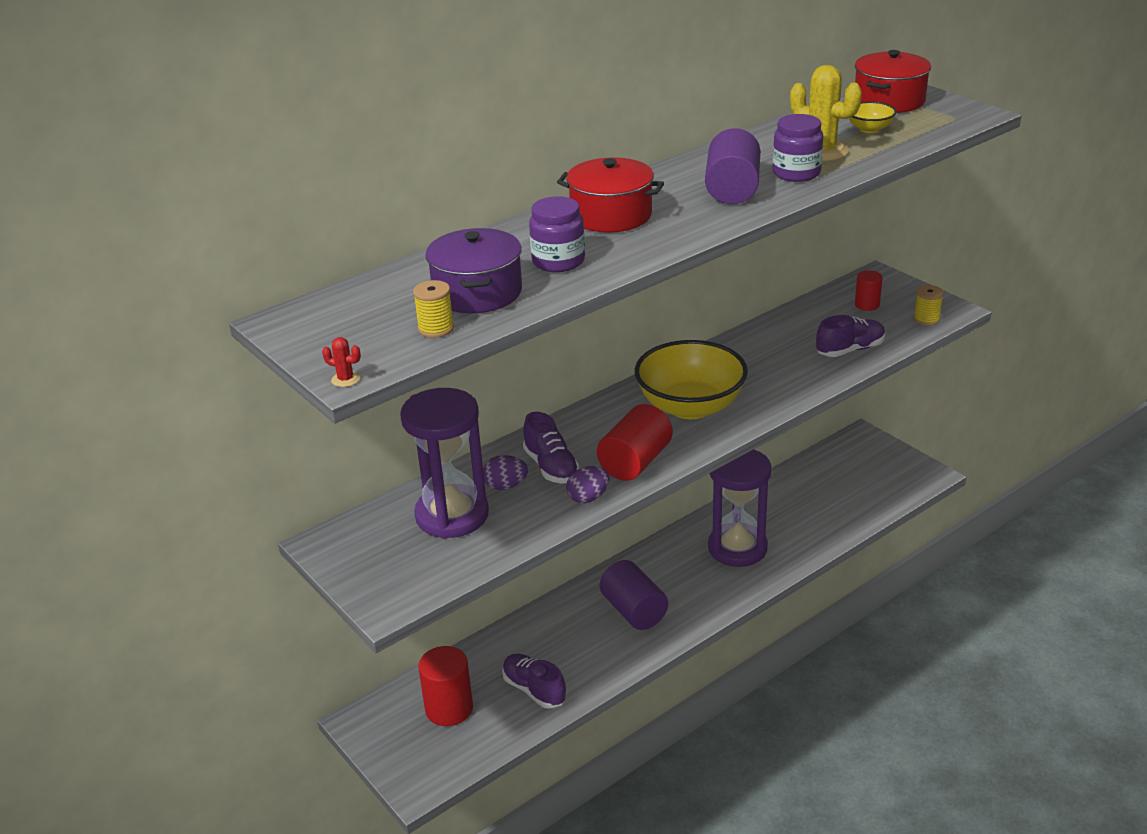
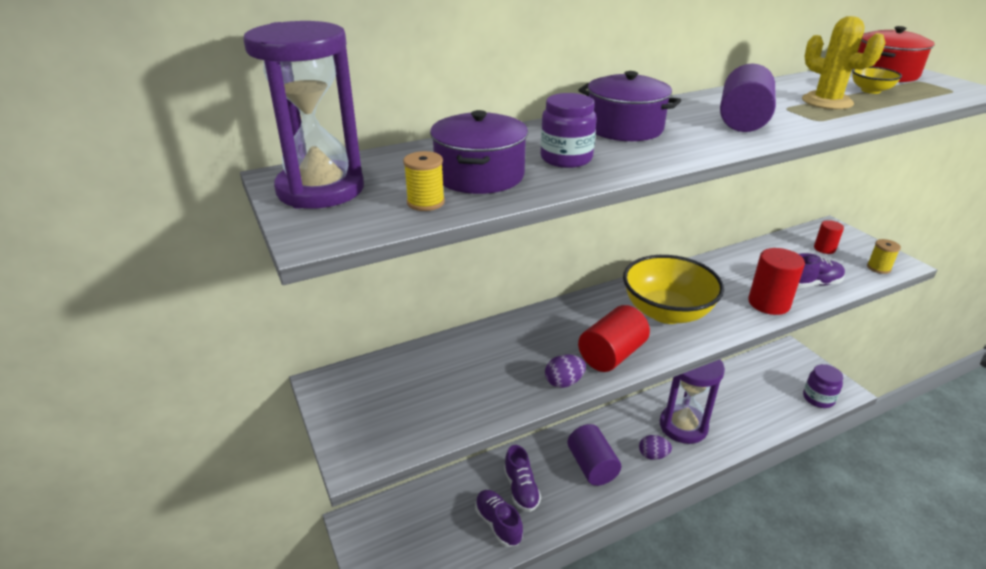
camera: 10 degrees right, 0 degrees up
(345, 379) = (310, 239): red cactus -> none
(449, 709) = (426, 526): red cylinder -> red cylinder (769, 303)
(452, 515) = (441, 377): purple hourglass -> purple hourglass (320, 190)
(505, 486) = (494, 358): purple egg -> purple egg (653, 455)
(551, 467) = (537, 347): purple shoe -> purple shoe (521, 489)
(611, 215) = (624, 128): red pot -> purple pot
(796, 173) = (804, 115): purple jar -> purple jar (818, 398)

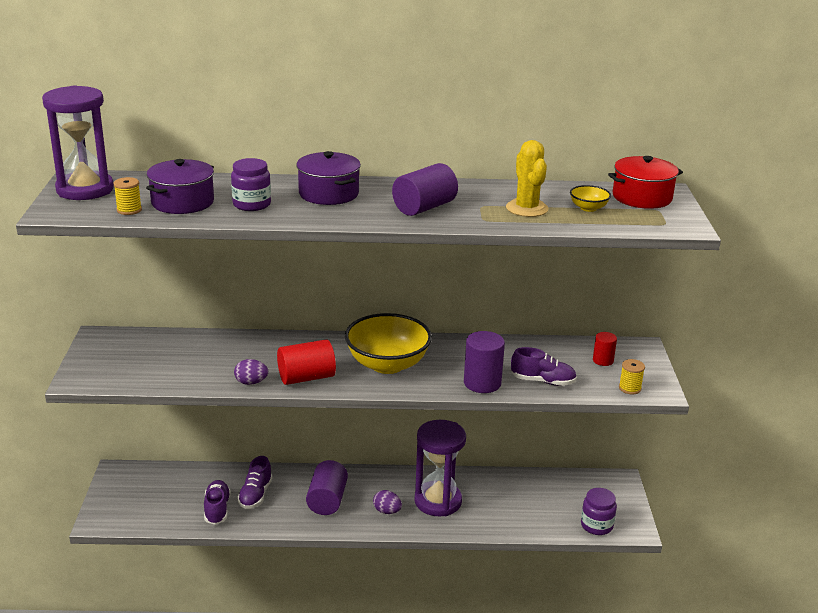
camera: 25 degrees right, 5 degrees down
(769, 303) = (482, 383): red cylinder -> purple cylinder

